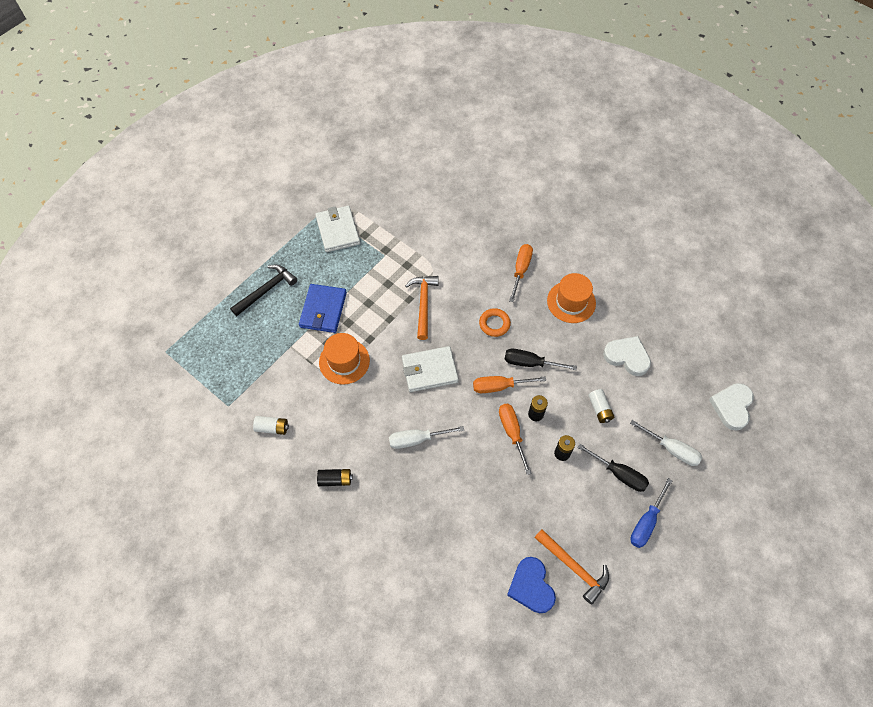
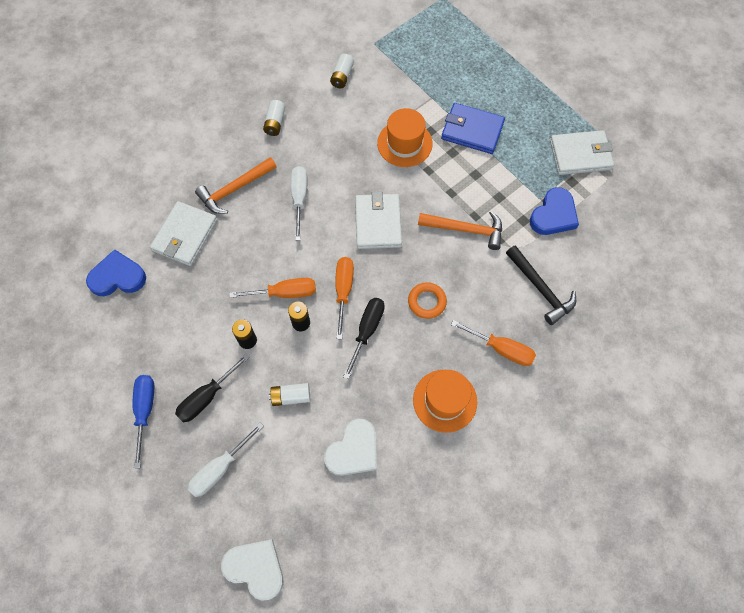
camera: 100 degrees right, 5 degrees up
(266, 290) = (504, 81): black hammer -> black hammer (540, 289)
(335, 480) = (275, 123): black battery -> white battery
(398, 245) = (553, 215): none -> blue heart
(475, 534) = (185, 235): none -> white wallet
(573, 567) = (122, 322): orange hammer -> orange hammer (234, 189)
(646, 522) = (145, 411): blue screwdriver -> blue screwdriver turned 45 degrees clockwise

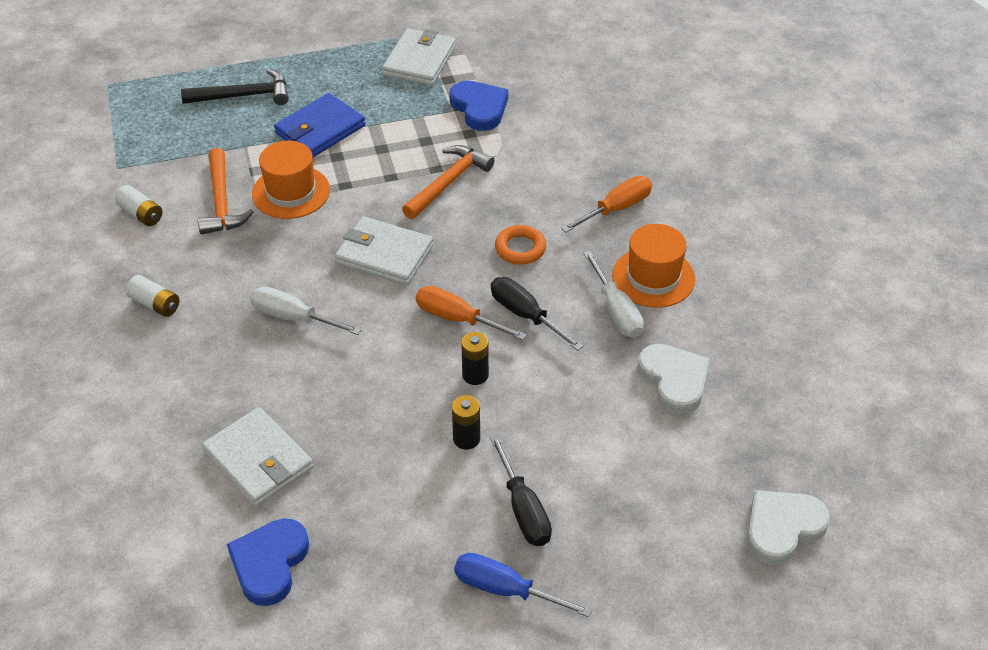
camera: 65 degrees left, 20 degrees down
(220, 468) = (632, 525): white screwdriver -> white screwdriver (616, 310)
(234, 189) = (226, 381): orange hammer -> orange hammer (221, 202)
(284, 293) = (421, 378): orange screwdriver -> none
(291, 396) = (572, 418): white battery -> none
(540, 289) = (563, 152): black hammer -> black hammer (244, 96)

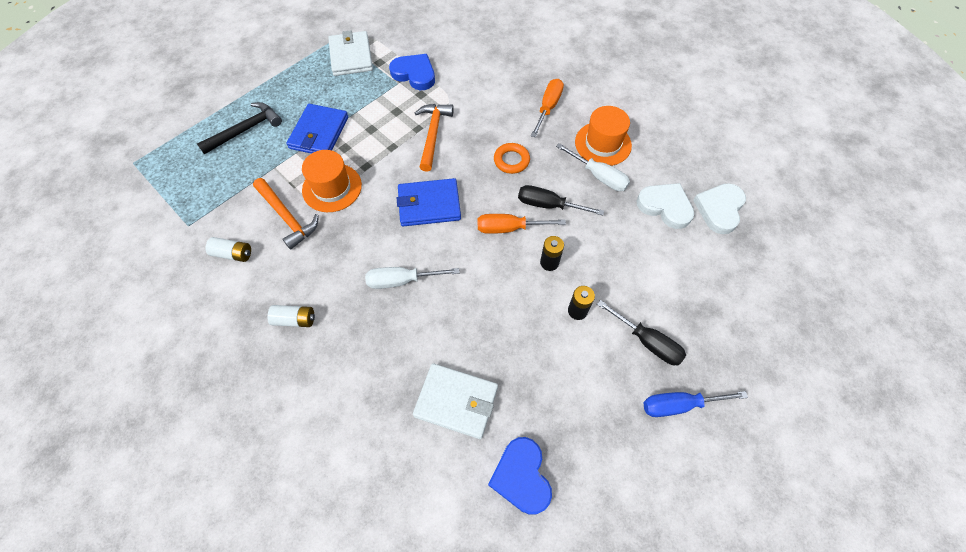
camera: 30 degrees left, 15 degrees up
(384, 254) = (429, 204): white wallet -> blue wallet
(782, 528) = (792, 272): white heart -> white heart (719, 209)

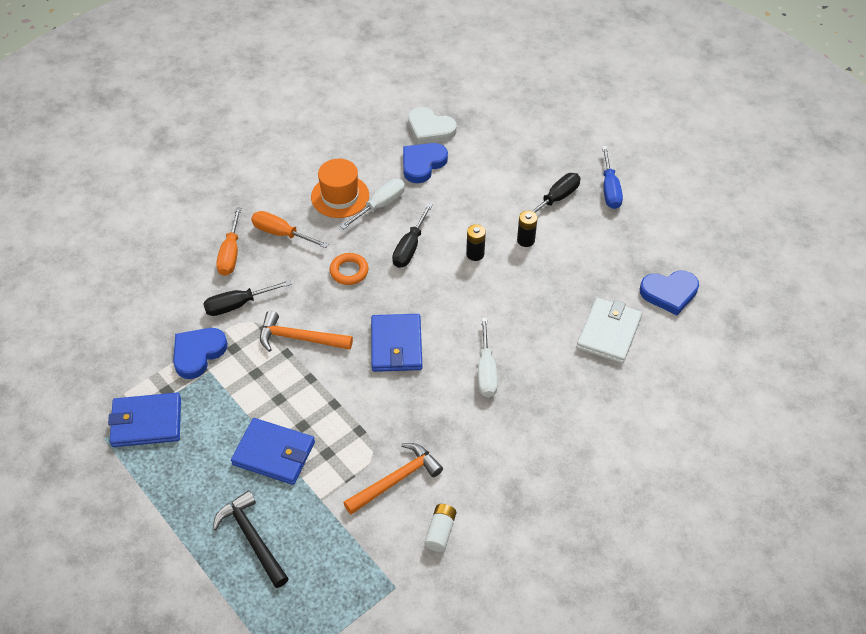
camera: 85 degrees left, 10 degrees down
(295, 319) = (525, 463): white battery -> none
(332, 187) = (360, 436): orange hat -> none
(351, 56) = (146, 422): white wallet -> blue wallet
(465, 90) = (238, 304): none -> black screwdriver
(509, 228) = (433, 280): orange screwdriver -> orange screwdriver (231, 253)
(665, 206) = (422, 164): white heart -> blue heart

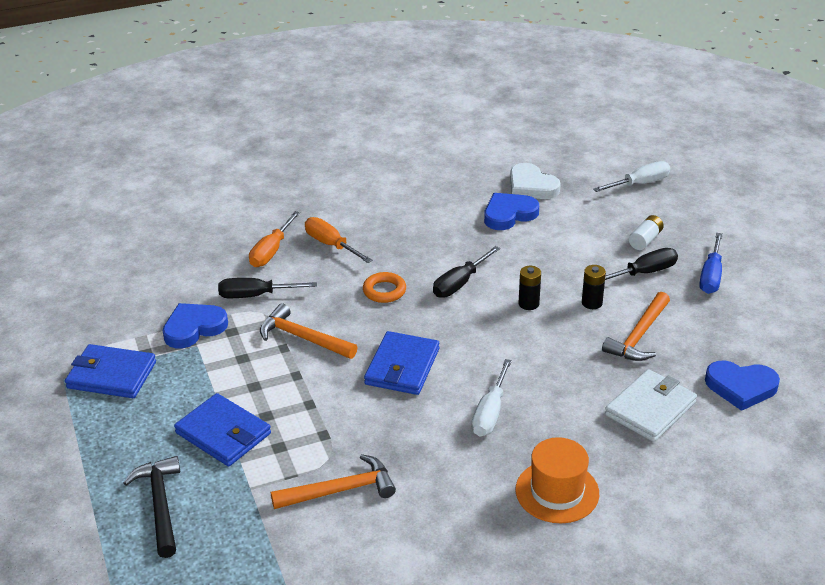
camera: 20 degrees right, 15 degrees down
(340, 196) = (407, 225): orange hat -> orange hat (557, 491)
(380, 205) = (446, 241): white screwdriver -> white screwdriver (639, 184)
(440, 531) = (365, 552): white battery -> white battery (645, 240)
(574, 264) = (638, 336): none -> orange hammer

